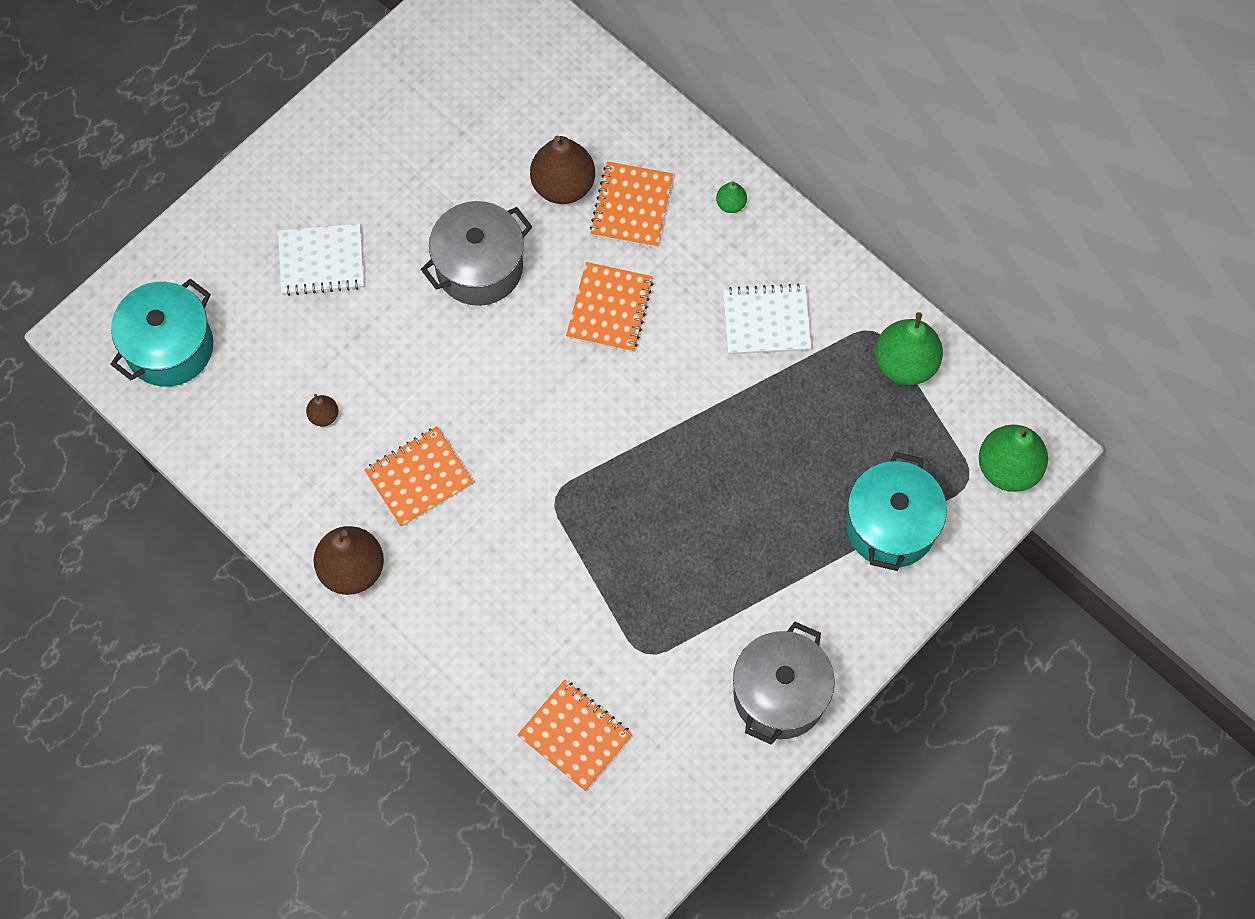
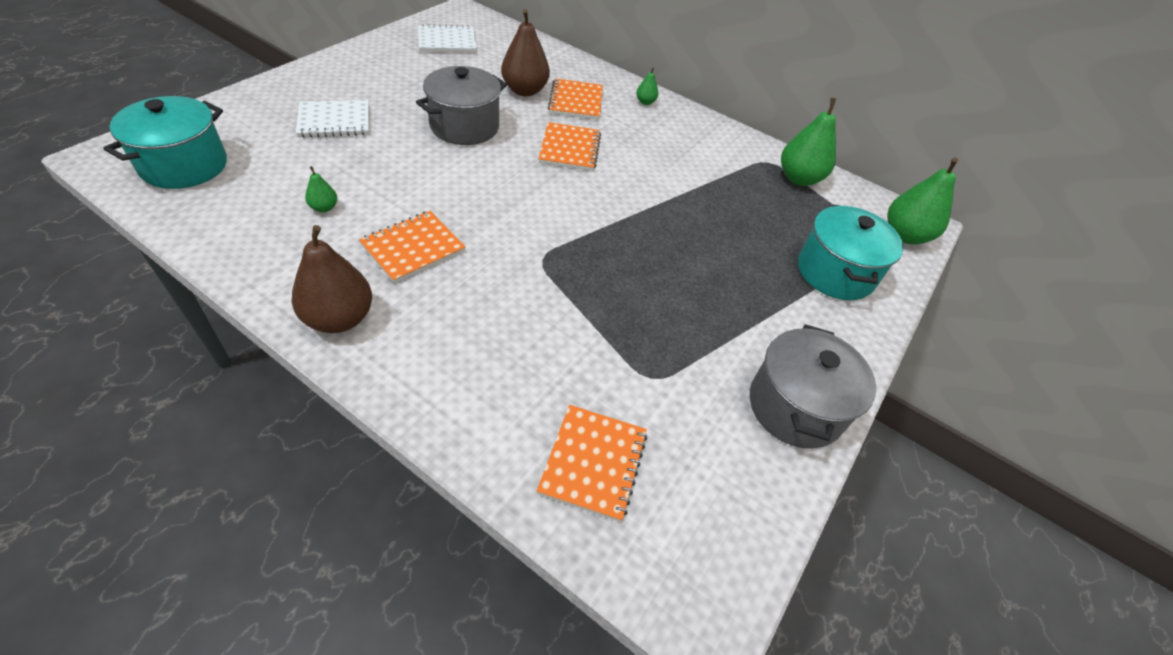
camera: 15 degrees left, 20 degrees down
(324, 415) = (324, 208): brown pear -> green pear
(575, 736) = (593, 462): orange notebook -> orange notebook turned 75 degrees clockwise
(766, 321) = (689, 156): white notebook -> white notebook (447, 41)

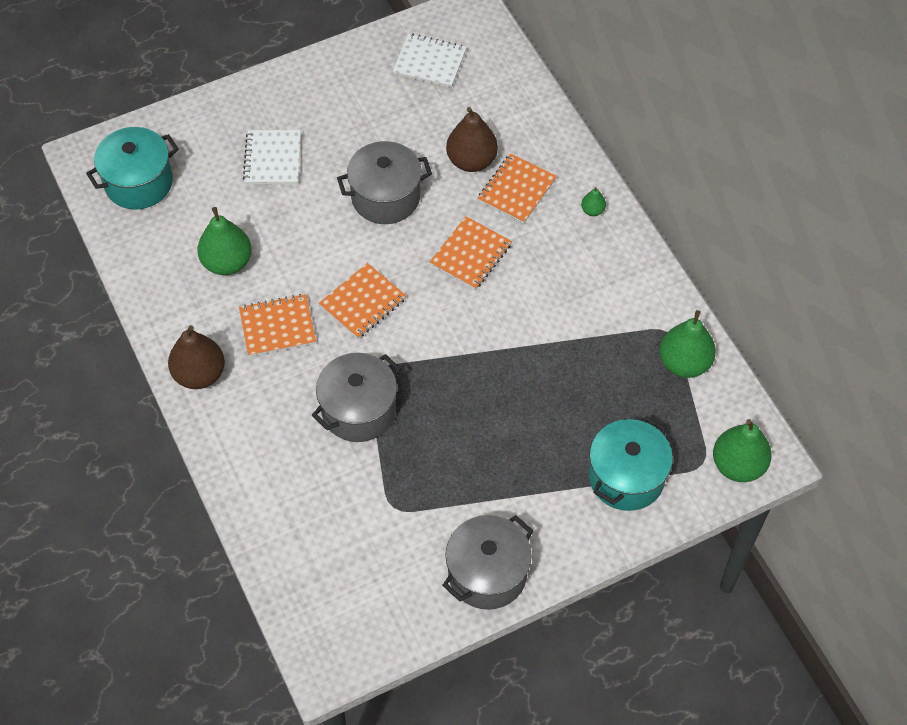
camera: 35 degrees right, 10 degrees up
(324, 208) = (227, 262): green pear -> green pear, size x2.11
(334, 121) = (273, 159): white notebook -> white notebook turned 75 degrees clockwise
(549, 297) = (358, 410): none -> grey pot
(593, 462) = (314, 550): orange notebook -> orange notebook (363, 302)

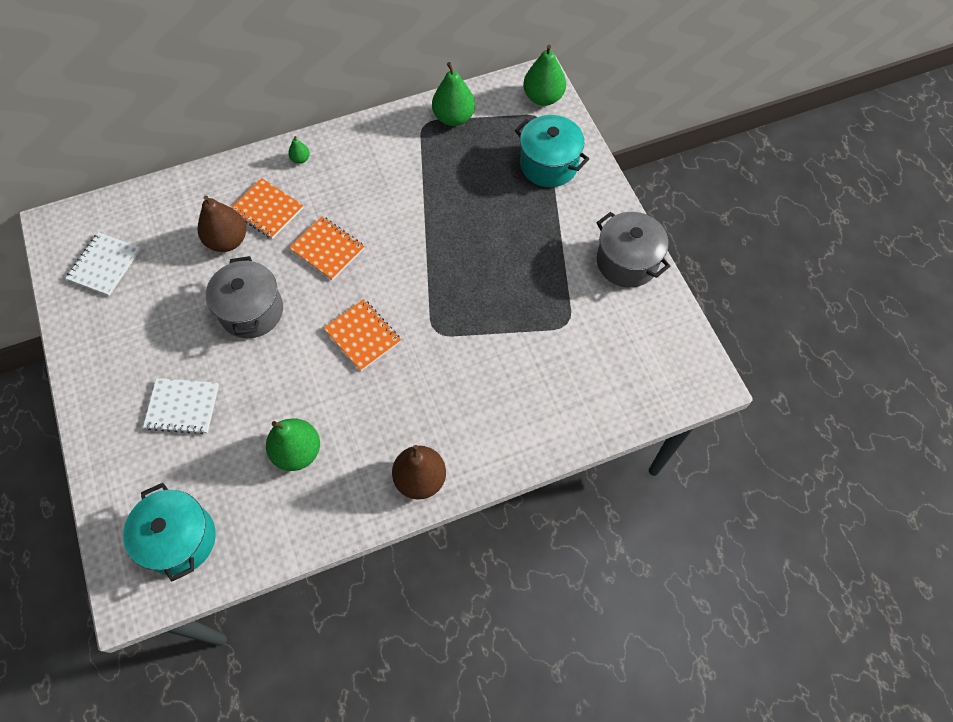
camera: 85 degrees left, 5 degrees up
(277, 327) = (377, 408): orange notebook -> none
(358, 410) = (473, 345): grey pot -> none

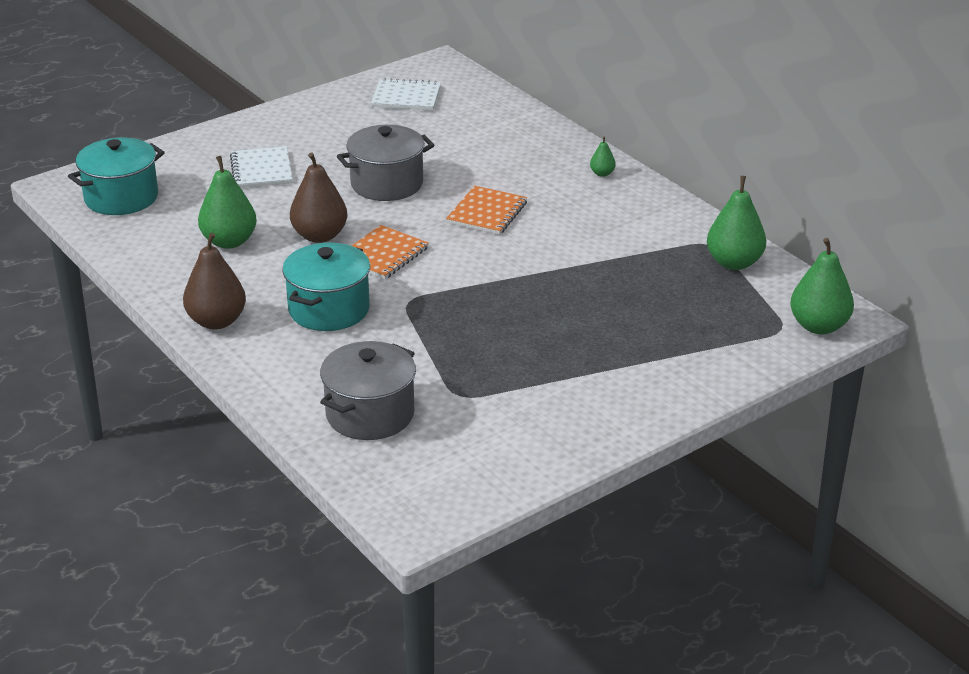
camera: 75 degrees right, 30 degrees down
(227, 240) = (468, 153): brown pear -> brown pear (319, 236)
(267, 210) = (520, 167): orange notebook -> none
(549, 164) = (705, 347): turquoise pot -> turquoise pot (329, 309)
(627, 262) = (579, 433): grey pot -> grey pot (370, 414)

